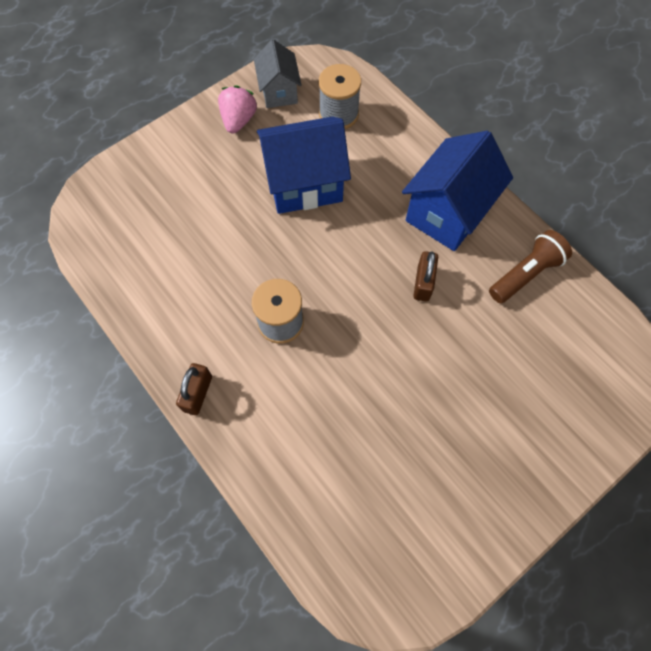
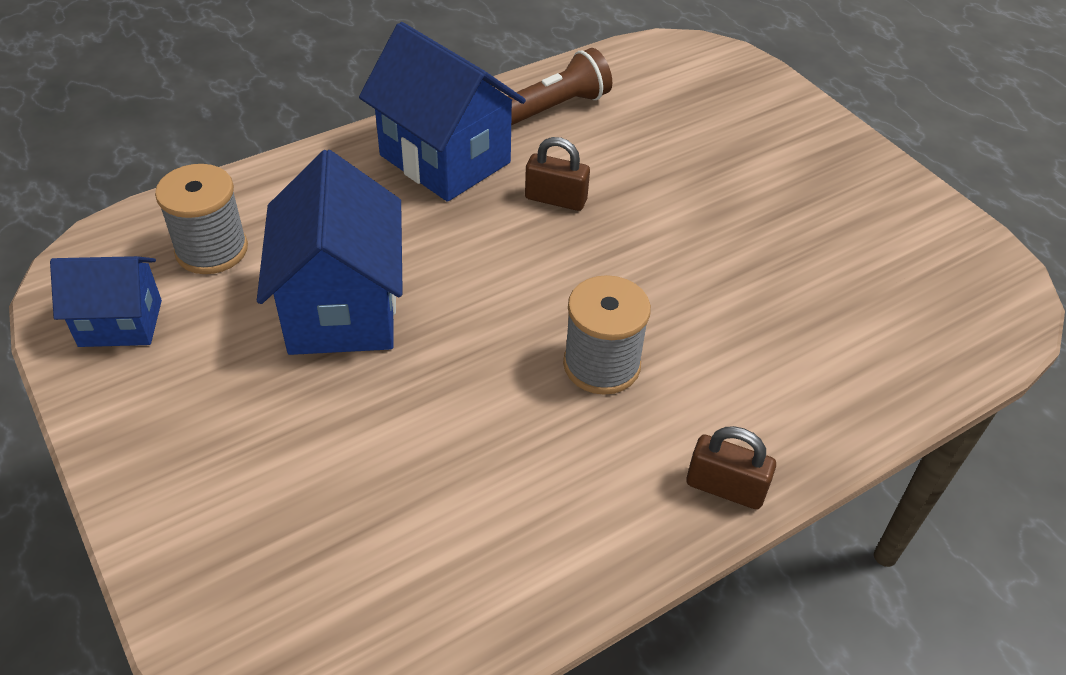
camera: 85 degrees left, 20 degrees down
(238, 120) = (160, 389): pink strawberry -> none
(279, 92) = (120, 323): grey house -> blue house
(525, 274) = (556, 107): brown flashlight -> brown flashlight turned 90 degrees clockwise

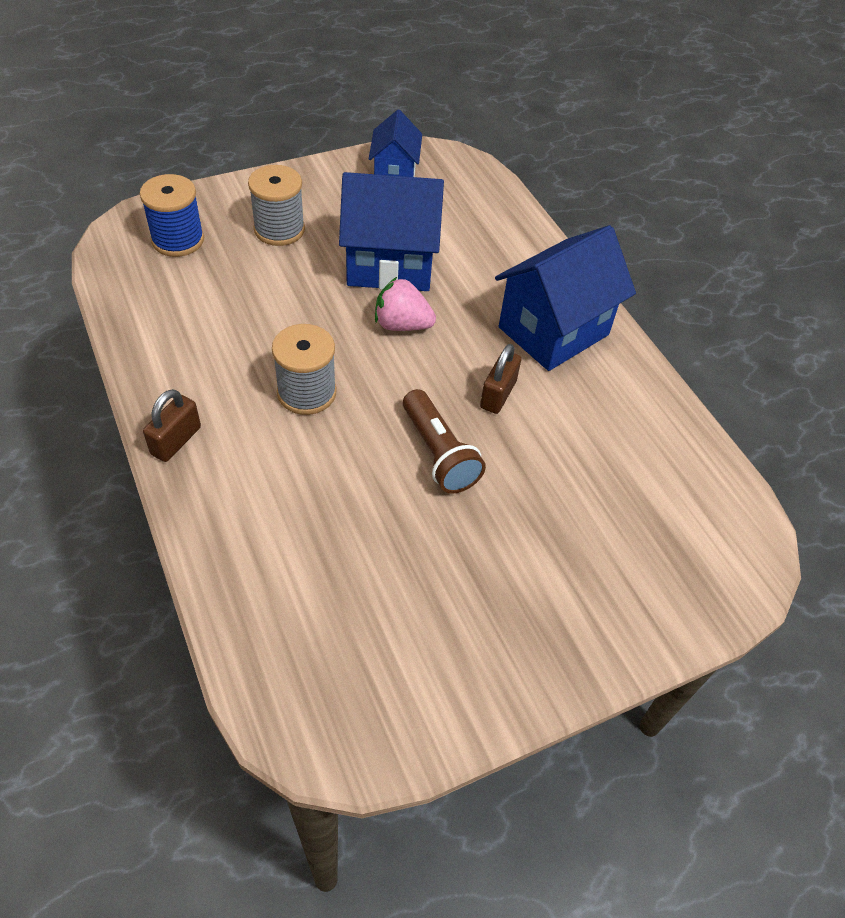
camera: 95 degrees right, 5 degrees up
(212, 250) = (456, 208): grey spool -> grey spool (279, 229)
(303, 592) = (178, 240): none -> blue spool
(460, 286) = (402, 325): none -> pink strawberry
(556, 107) = (632, 415): brown flashlight -> brown flashlight (438, 454)

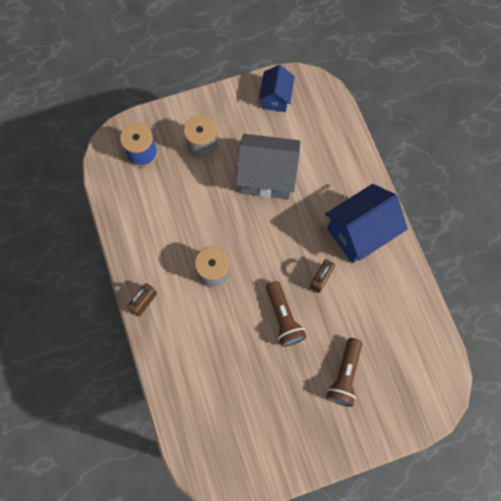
camera: 10 degrees right, 20 degrees up
(390, 265) = (267, 177): blue house -> grey house
(402, 325) = (270, 225): pink strawberry -> none
(563, 537) = (344, 375): none -> brown flashlight

